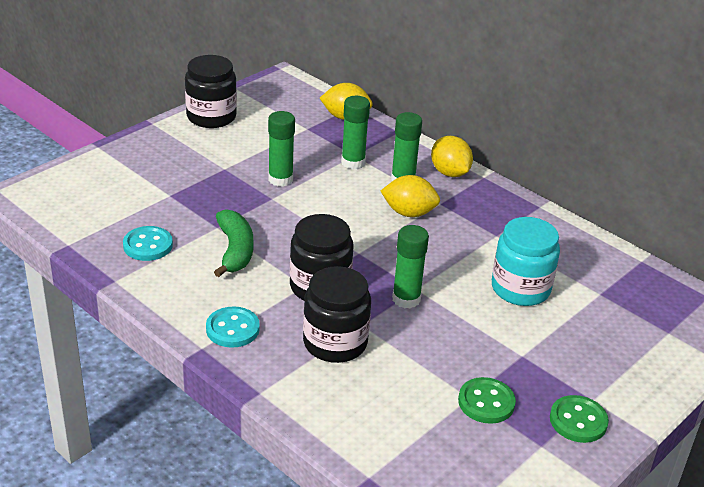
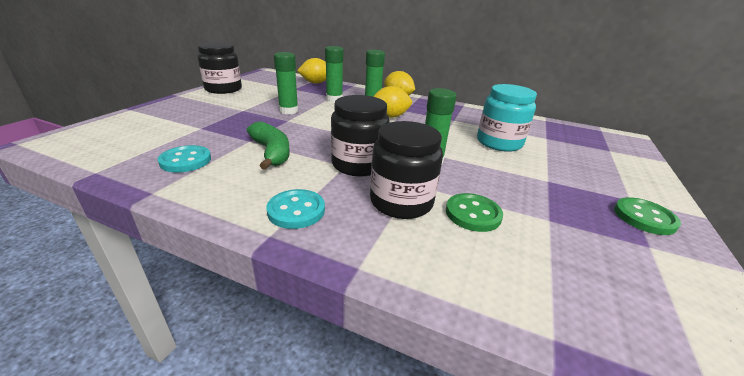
camera: 20 degrees left, 5 degrees down
(486, 402) = (566, 221): green button -> green button (473, 214)

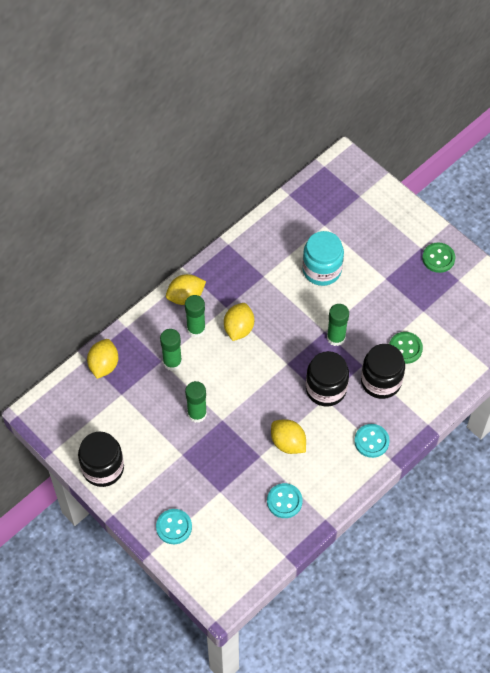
camera: 65 degrees left, 30 degrees up
(158, 114) = (174, 527): none -> turquoise button
(271, 152) = (288, 443): green banana -> yellow lemon

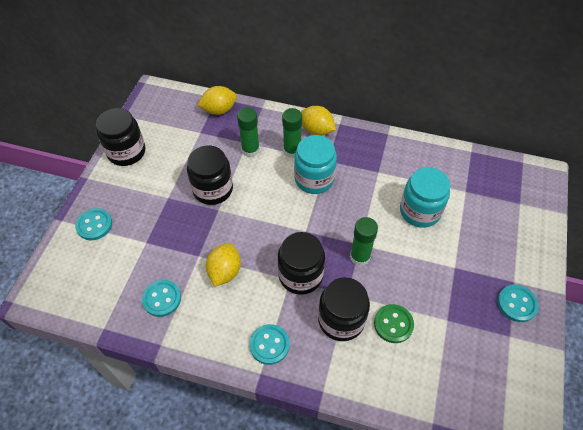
camera: 60 degrees right, 5 degrees down
(197, 414) = (213, 189): green glue stick -> black jar
(239, 328) = (314, 179): yellow lemon -> turquoise jar
(438, 258) = (516, 304): green button -> turquoise button

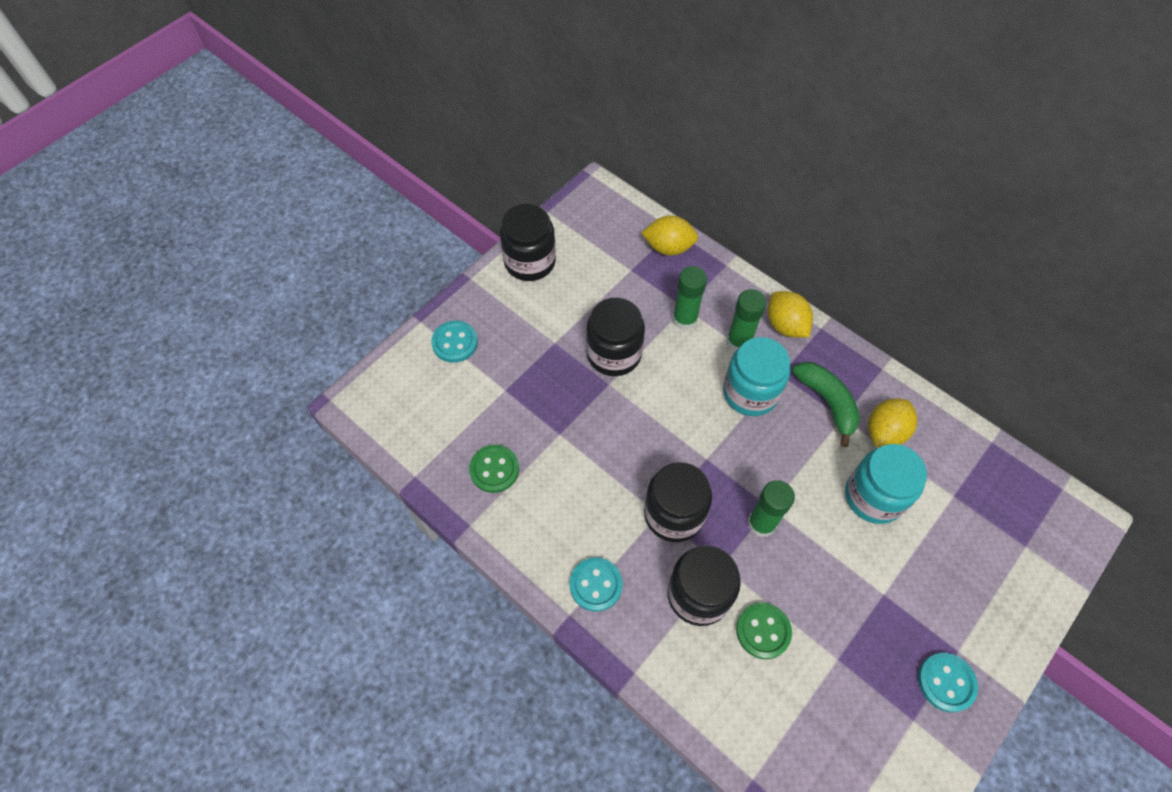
camera: 25 degrees right, 5 degrees up
(162, 299) = (494, 469): turquoise button -> green button
(225, 271) = (582, 468): yellow lemon -> yellow lemon (884, 432)
(364, 166) = (827, 402): none -> green banana

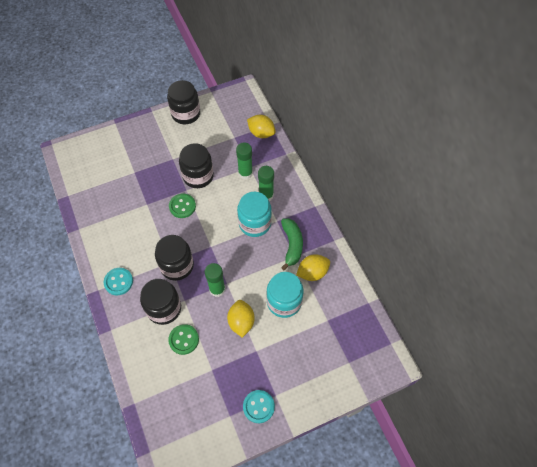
camera: 25 degrees right, 0 degrees up
(455, 342) = (124, 140): turquoise button -> none
(494, 469) = (105, 208): green button -> green button (182, 206)
(785, 325) = (296, 197): yellow lemon -> yellow lemon (241, 322)

